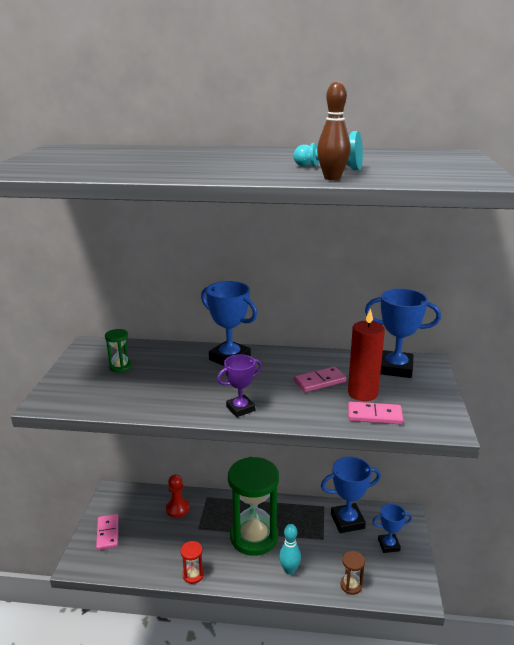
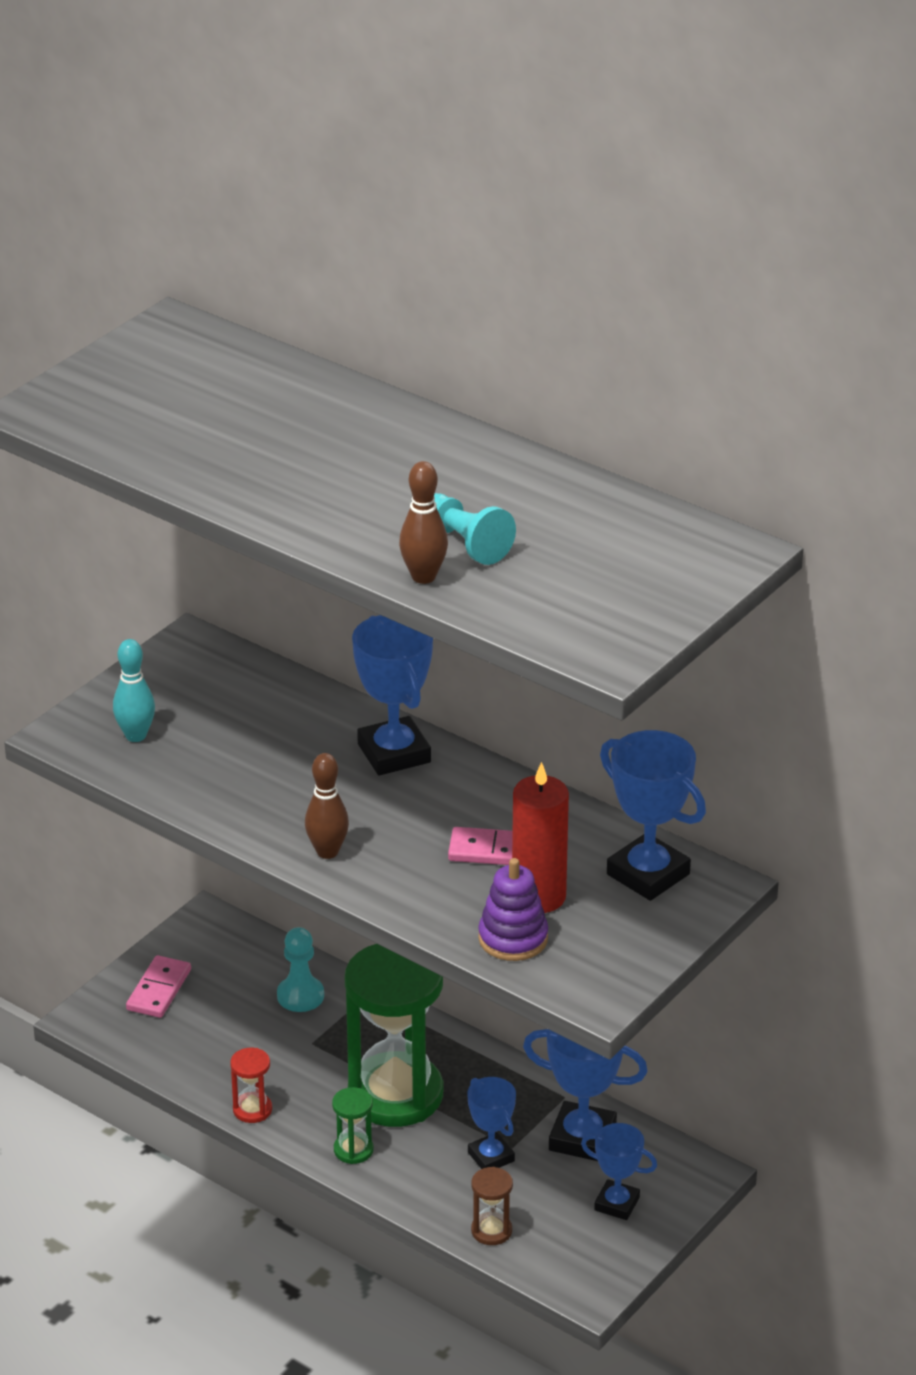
camera: 30 degrees right, 10 degrees up
(120, 367) = (209, 707): green hourglass -> green hourglass (353, 1150)
(177, 509) = (300, 996): red pawn -> turquoise pawn
(240, 408) = (327, 852): purple trophy -> brown bowling pin
(289, 570) = (411, 1167): turquoise bowling pin -> turquoise bowling pin (136, 735)
(319, 548) = (491, 1157): none -> blue trophy
(374, 415) = (513, 938): pink domino -> purple stacking toy

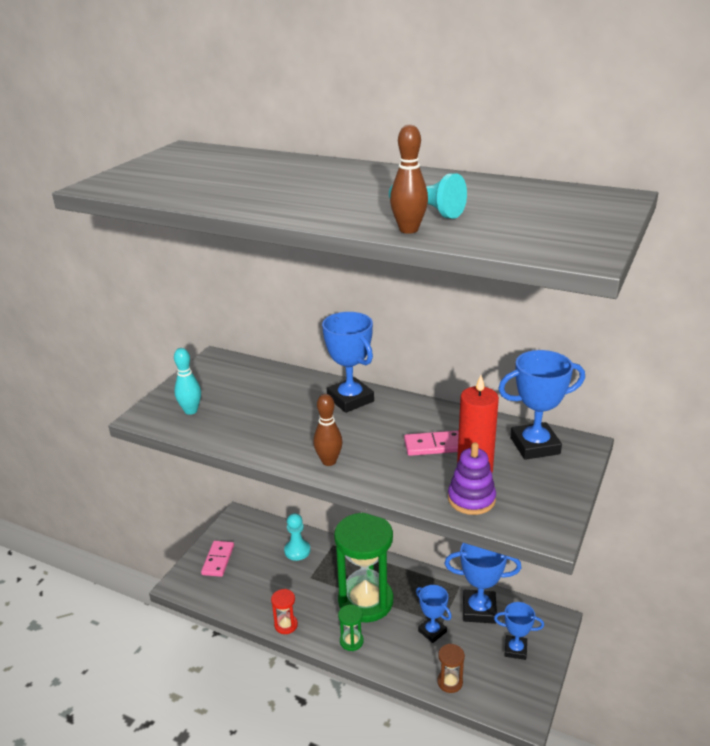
camera: 10 degrees left, 5 degrees down
(648, 874) = (534, 445): blue trophy -> blue trophy turned 45 degrees counterclockwise

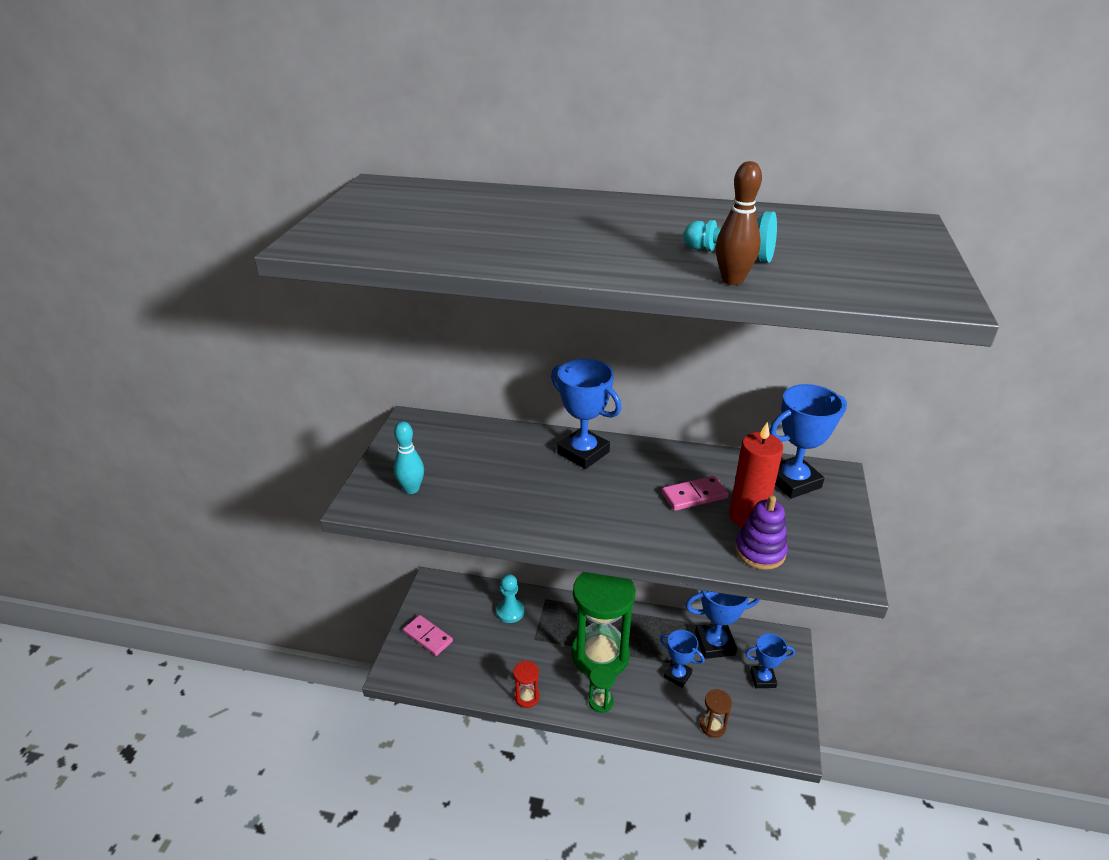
camera: 15 degrees left, 5 degrees up
(218, 560) = (428, 636): pink domino -> pink domino turned 45 degrees counterclockwise
(329, 461) = (594, 529): brown bowling pin -> none

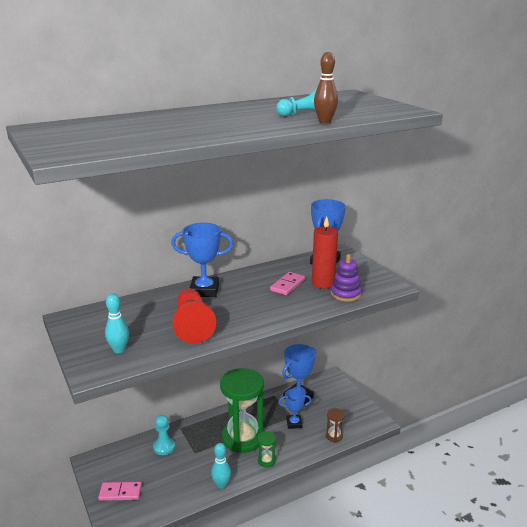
camera: 40 degrees left, 10 degrees down
(516, 497) = (192, 325): none -> red pawn
(526, 697) = (221, 485): red hourglass -> turquoise bowling pin
(763, 679) = (336, 400): blue trophy -> none

